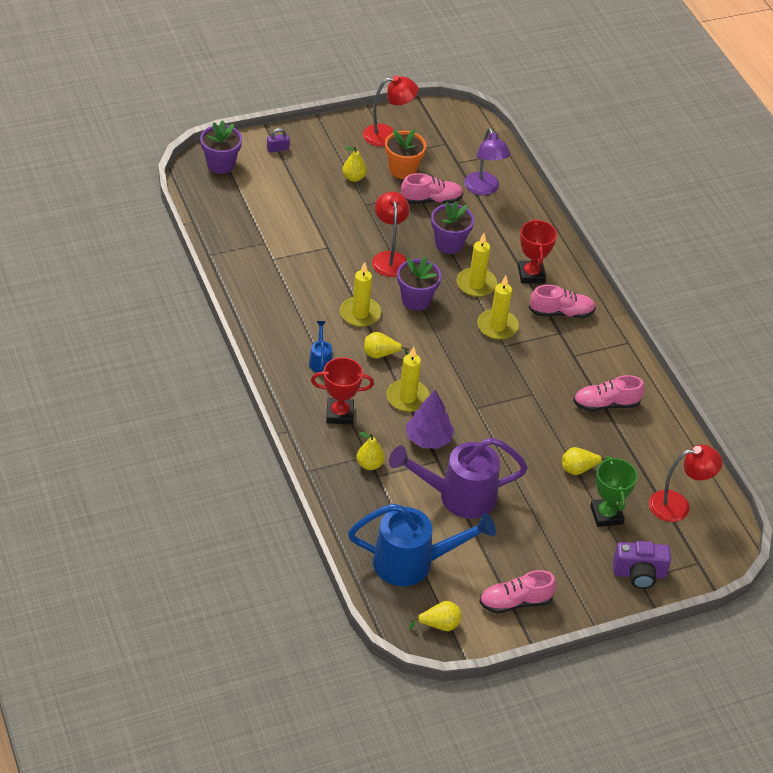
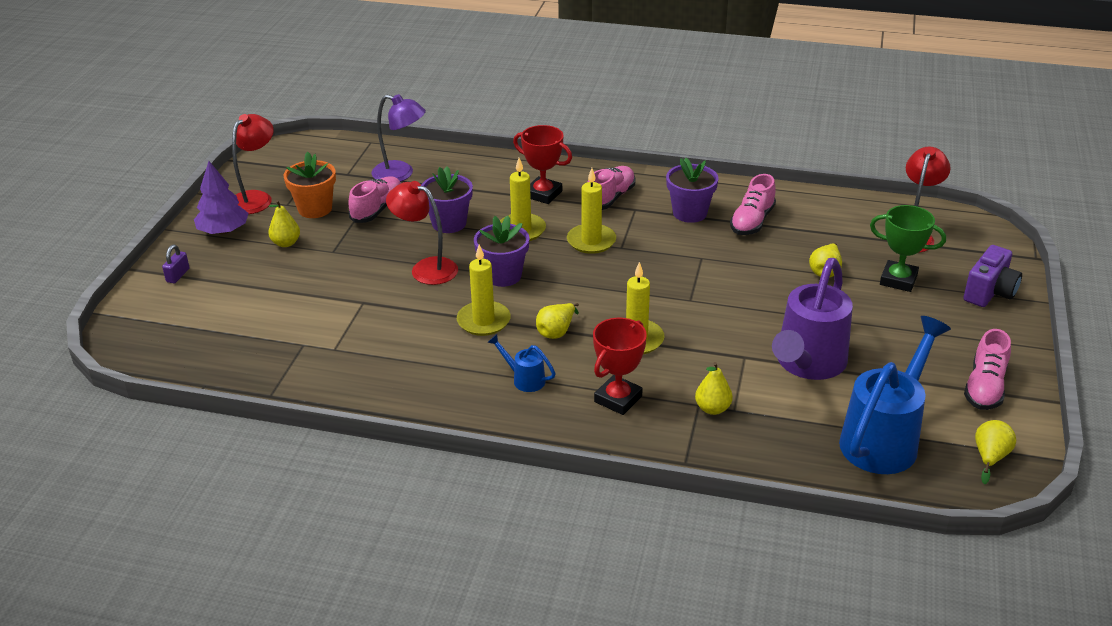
camera: 50 degrees left, 10 degrees down
(221, 164) = (144, 325): purple flower pot -> purple flower pot (689, 213)
(428, 439) = (708, 350): purple tree -> purple tree (223, 231)

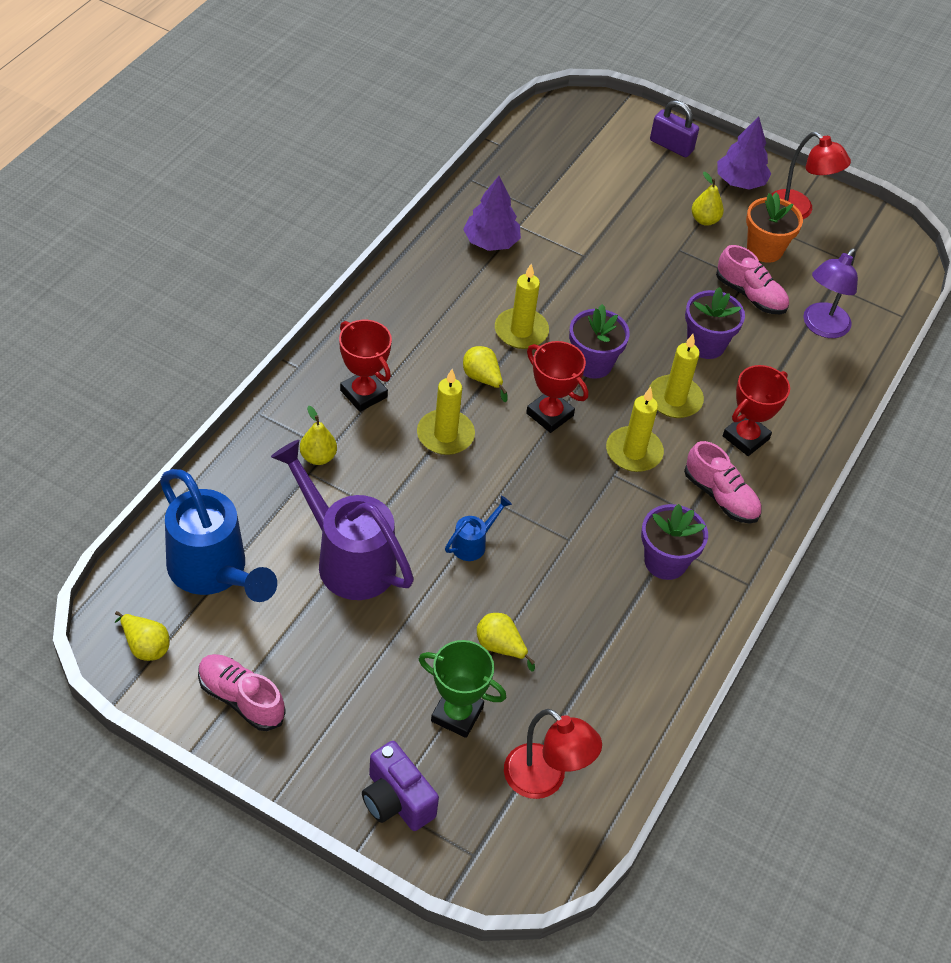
camera: 100 degrees right, 15 degrees up
(178, 275) = (671, 146): purple padlock -> purple padlock, size x1.61
(366, 362) = (491, 242): none -> purple tree
(426, 268) = (626, 309): red lamp -> none
(524, 379) = (421, 338): blue watering can -> blue watering can (473, 543)
(576, 288) = (549, 414): none -> red trophy
(752, 221) = (628, 617): pink shoe -> none
(898, 280) = (457, 714): green trophy -> green trophy turned 75 degrees clockwise

